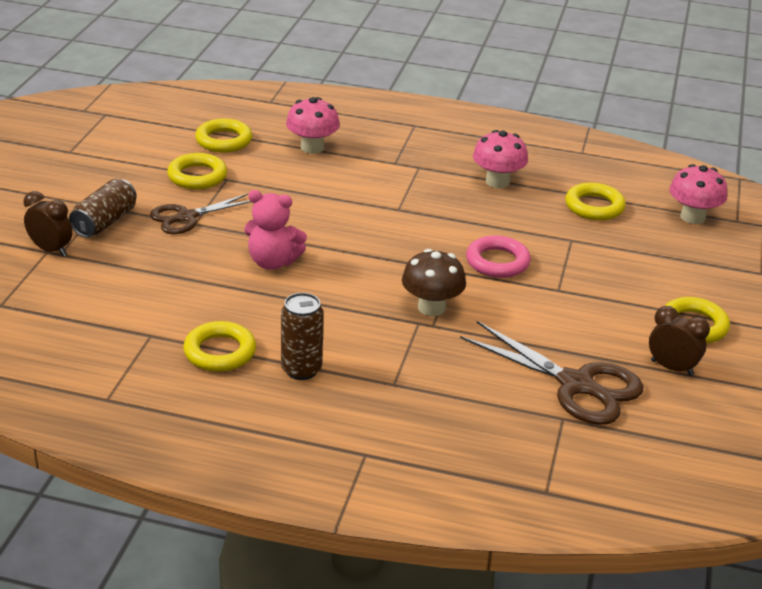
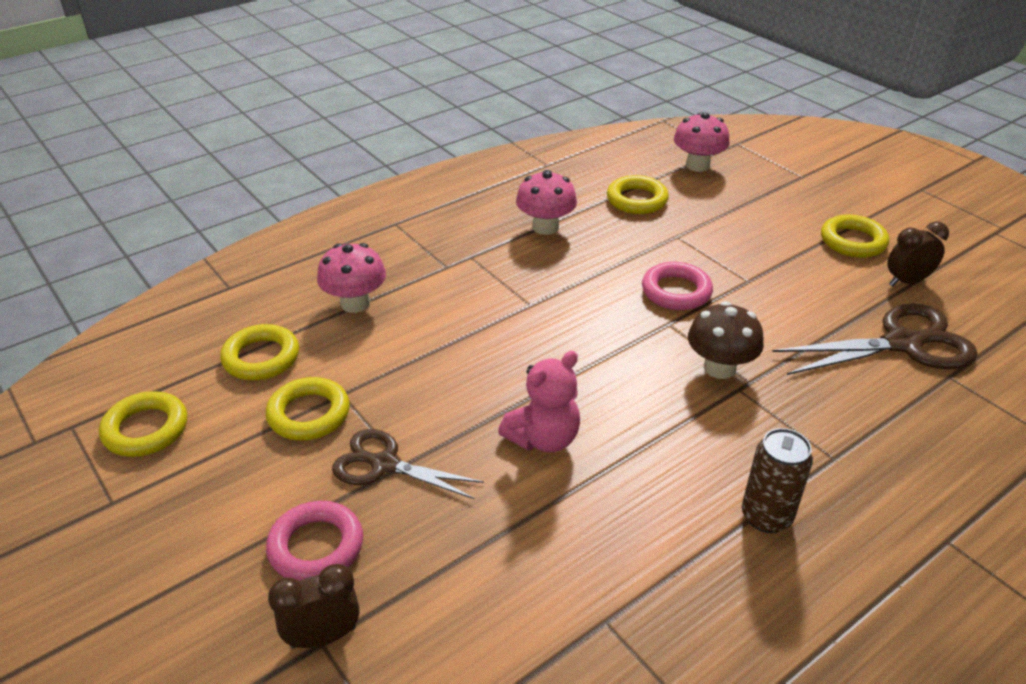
camera: 50 degrees left, 5 degrees up
(105, 222) = (316, 547): brown can -> pink ring
(187, 217) = (384, 464): brown scissors -> brown scissors turned 105 degrees clockwise
(220, 352) = (686, 571): yellow ring -> yellow ring (146, 429)

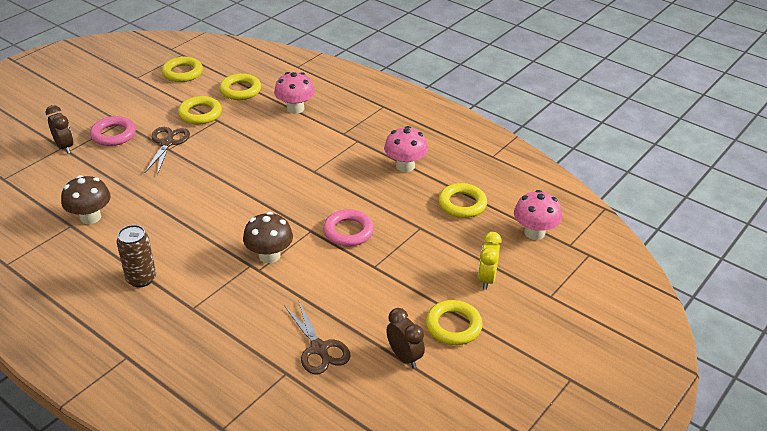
camera: 75 degrees right, 0 degrees up
(543, 438) = (193, 191): pink teddy bear -> none
(586, 588) = (90, 217): none -> brown mushroom
(774, 207) = (486, 279): none -> yellow clock
(902, 343) = (319, 348): brown scissors -> brown scissors, size x0.65

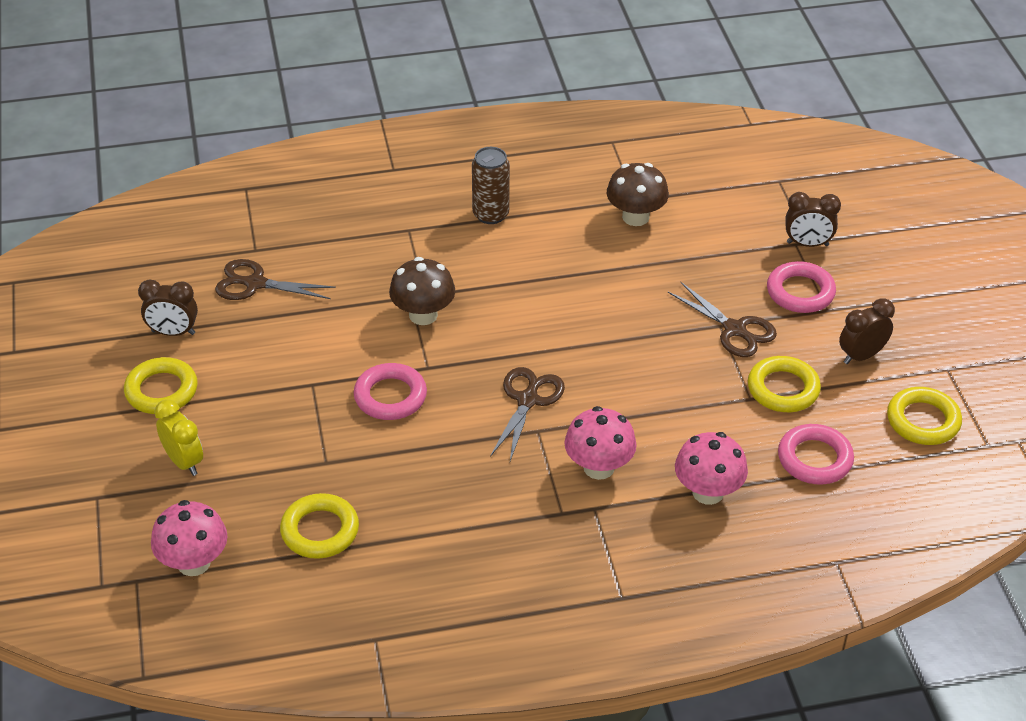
camera: 130 degrees right, 5 degrees up
(151, 101) = (861, 356): none -> brown clock
(240, 90) = (814, 459): yellow ring -> pink ring
(296, 184) = (527, 400): none -> brown scissors
(405, 166) = (454, 526): pink mushroom -> pink mushroom (599, 467)

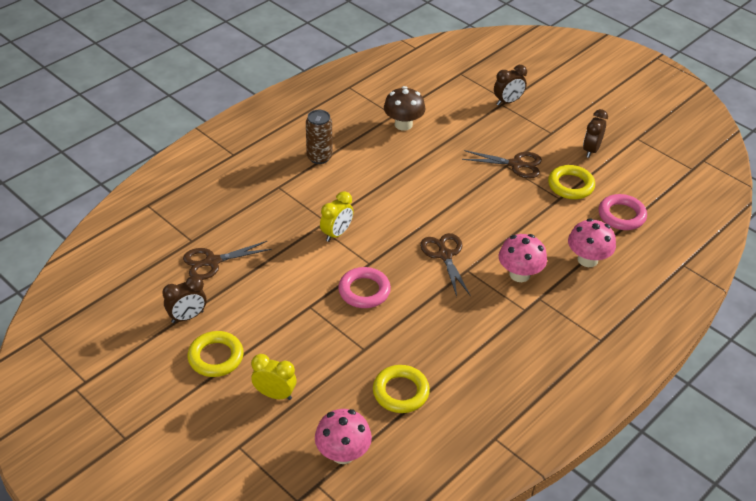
camera: 35 degrees left, 0 degrees up
(423, 315) = (336, 233): brown mushroom -> yellow clock
(800, 292) = (529, 129): pink ring -> none
(923, 421) = (652, 170): yellow ring -> none

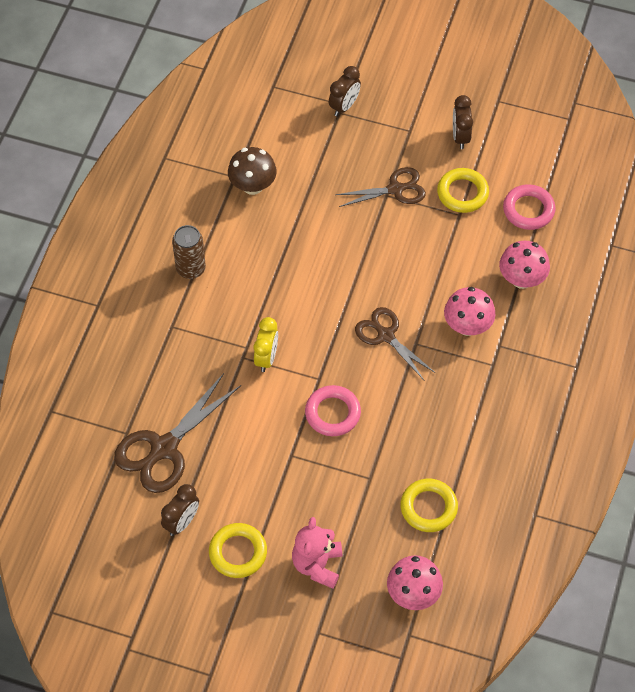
camera: 25 degrees left, 15 degrees up
(212, 262) = (164, 448): brown scissors -> brown scissors, size x1.53
(275, 394) = (317, 565): yellow clock -> pink teddy bear

